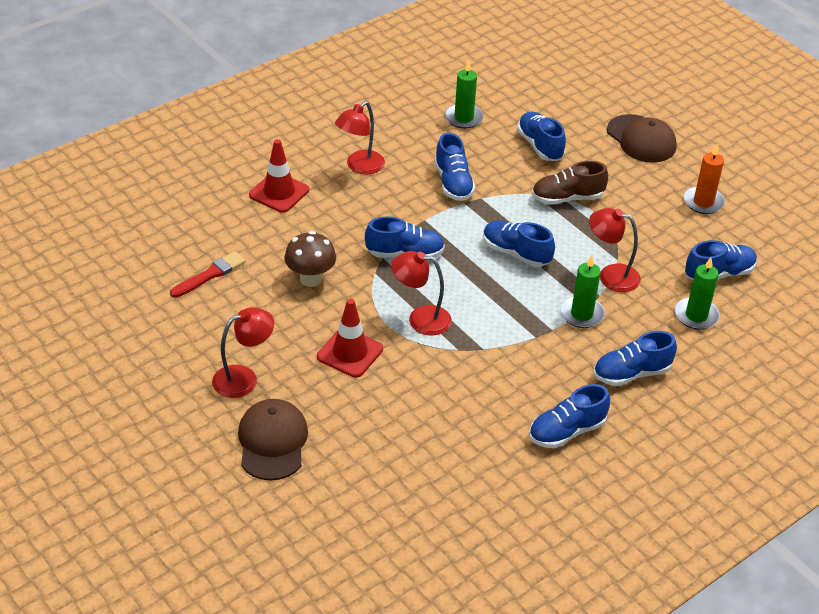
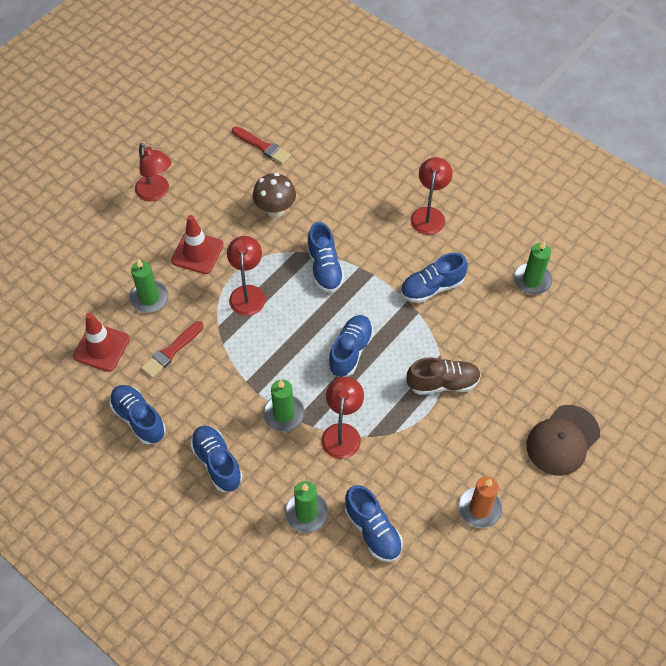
camera: 80 degrees right, 15 degrees up
(272, 442) = (96, 224): brown cap -> none
(279, 192) = (374, 167): red traffic cone -> red traffic cone (101, 347)
(360, 167) = (429, 214): red lamp -> red lamp turned 75 degrees clockwise
(403, 403) = (149, 298): none -> green candle
(482, 393) = (171, 351): none -> red brush
(540, 146) = (514, 350): blue shoe -> none
(567, 198) = (443, 383): brown shoe -> brown shoe turned 105 degrees clockwise

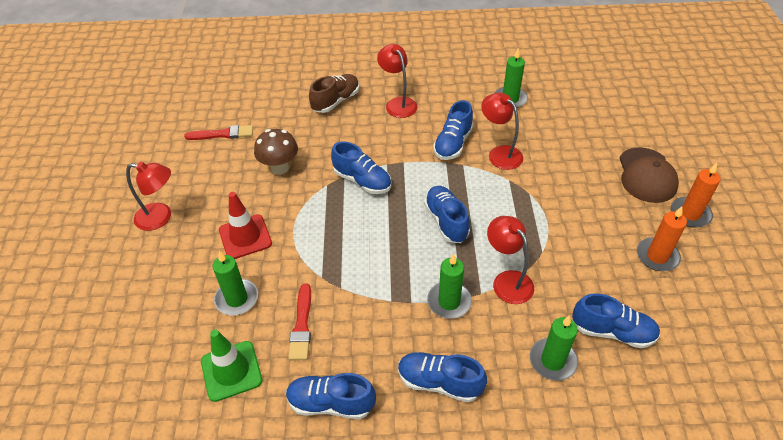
camera: 40 degrees left, 10 degrees down
(101, 347) = (231, 371): red traffic cone -> green traffic cone
(247, 293) = (320, 237): red lamp -> red lamp (500, 153)
(443, 383) = (533, 196): brown shoe -> brown shoe (336, 101)
(554, 500) = (690, 214): none -> orange candle

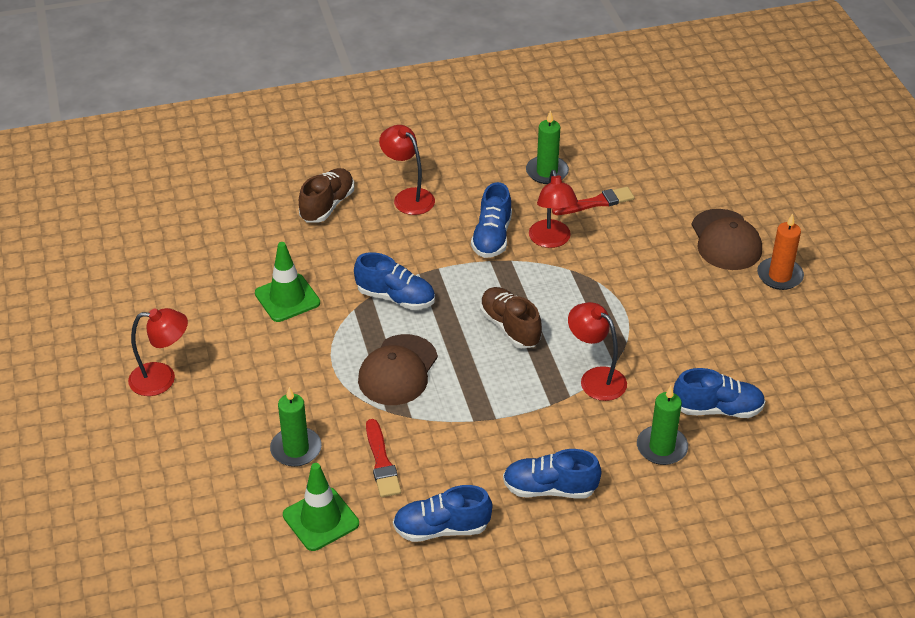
camera: 15 degrees left, 5 degrees down
(223, 134) = (196, 268): red brush -> red brush (596, 202)
(245, 237) = (277, 383): red traffic cone -> none
(279, 168) = (287, 298): brown mushroom -> green traffic cone
(343, 243) = (398, 370): none -> brown cap
(446, 221) = (510, 327): blue shoe -> brown shoe
(449, 302) = (537, 410): green candle -> none
(500, 153) = (551, 240): red lamp -> red lamp turned 135 degrees counterclockwise
(657, 256) = (751, 326): orange candle -> none

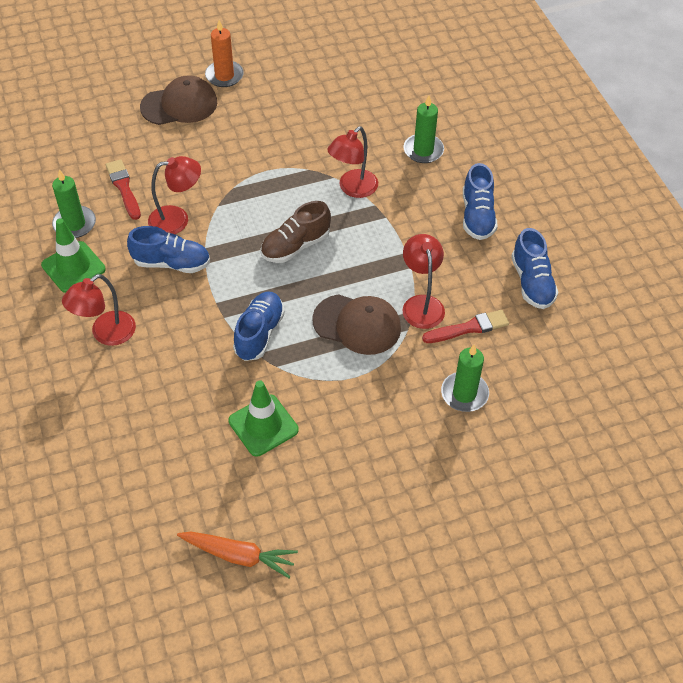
camera: 95 degrees left, 10 degrees up
(158, 280) = (239, 556): none -> orange carrot
(162, 379) = (388, 523): red lamp -> red lamp (421, 304)
(321, 519) = (540, 366): green traffic cone -> green traffic cone (73, 267)
(327, 205) = (116, 405): brown shoe -> none
(717, 409) = (378, 118): blue shoe -> none

